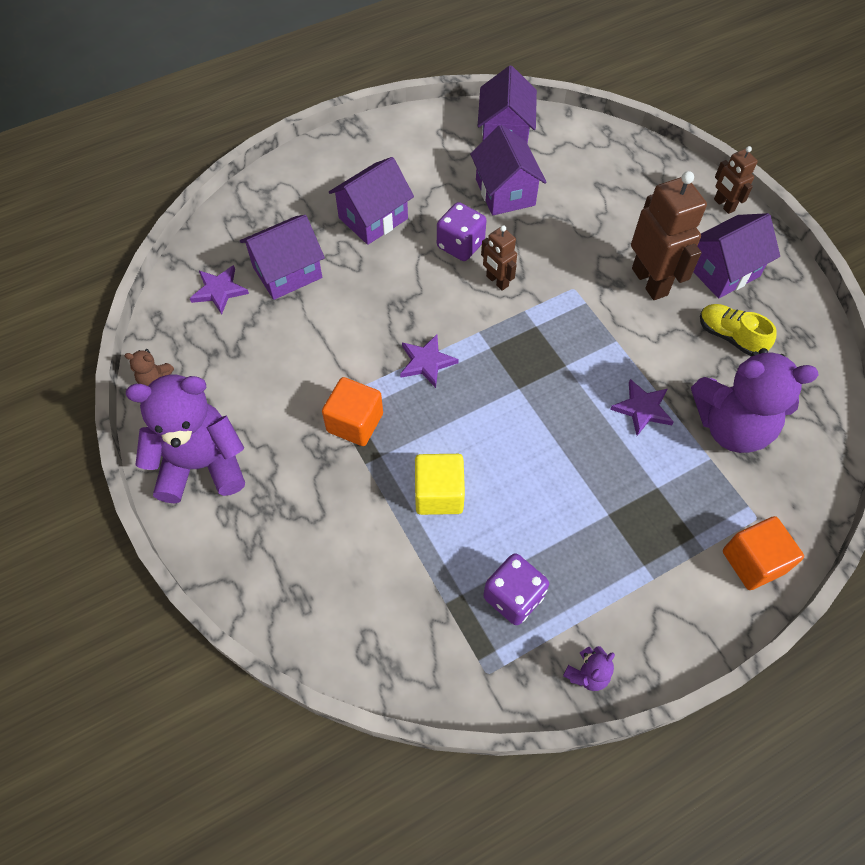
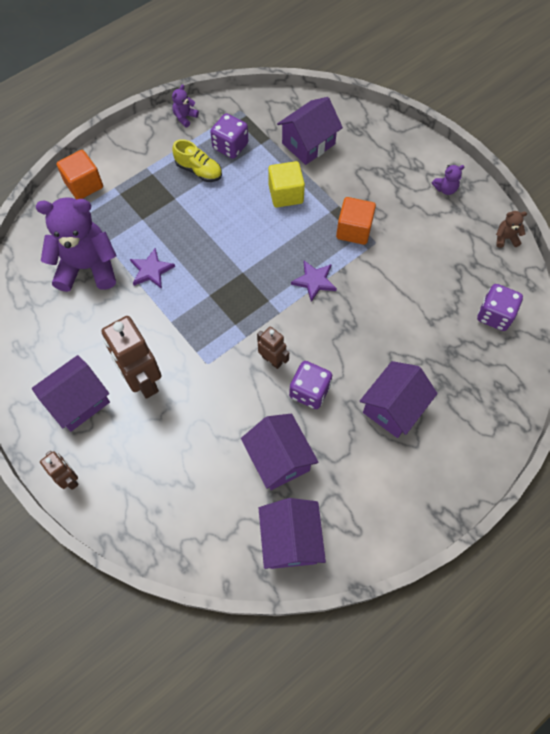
camera: 170 degrees right, 5 degrees up
(201, 464) = (445, 189): purple teddy bear -> purple teddy bear, size x0.41
(219, 290) = (494, 315): purple star -> purple dice
(287, 272) = (447, 340): purple house -> purple house (308, 144)
(730, 336) = (80, 339): yellow shoe -> yellow shoe (199, 170)

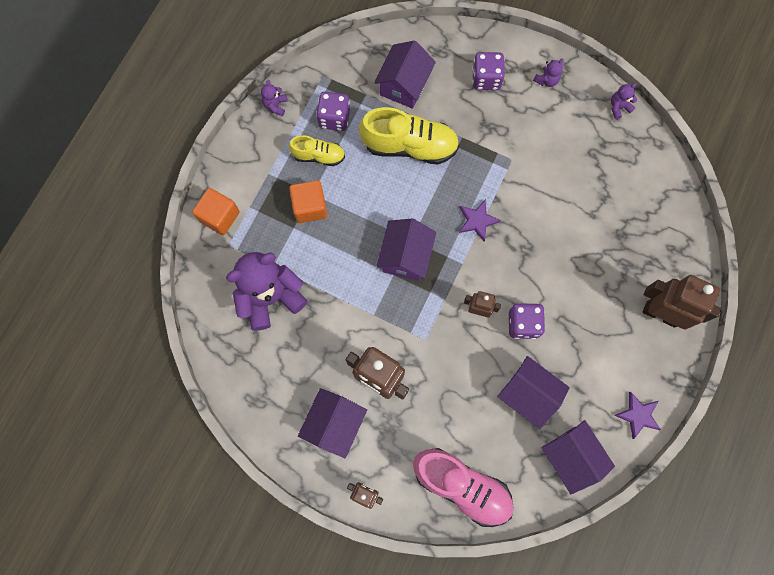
camera: 25 degrees left, 10 degrees up
(151, 270) = (329, 274): purple star -> purple star (638, 415)
(165, 517) = (462, 486): none -> pink shoe
(286, 194) = (410, 146): yellow cube -> yellow shoe
(354, 230) = (487, 156): orange cube -> orange cube (310, 207)
(393, 408) = (597, 307): purple house -> purple house (405, 256)
(456, 442) = (660, 313): none -> brown robot
(494, 315) = (641, 185): purple dice -> purple dice (486, 79)
(506, 238) = (619, 107): brown teddy bear -> purple teddy bear

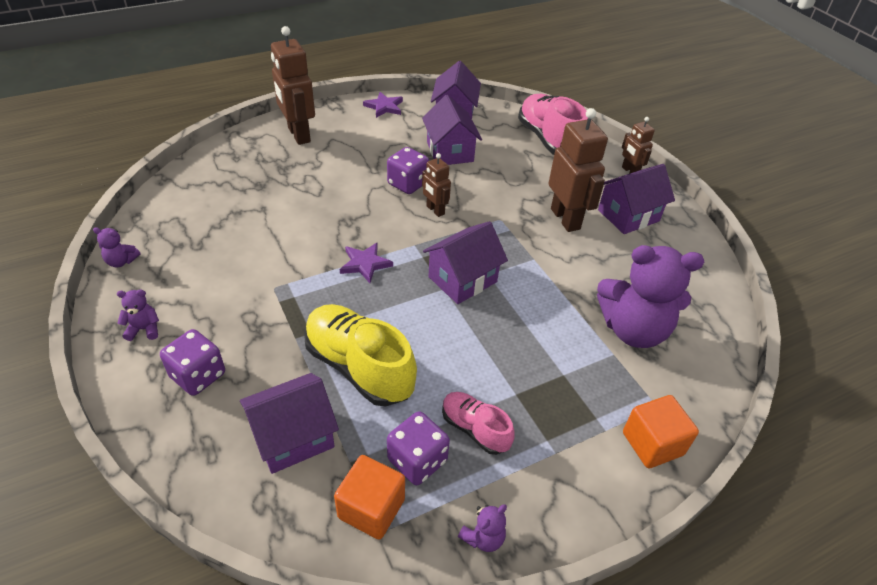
camera: 145 degrees left, 30 degrees down
(310, 207) = (529, 382): orange cube -> orange cube (371, 508)
(318, 156) = (475, 429): yellow shoe -> pink shoe

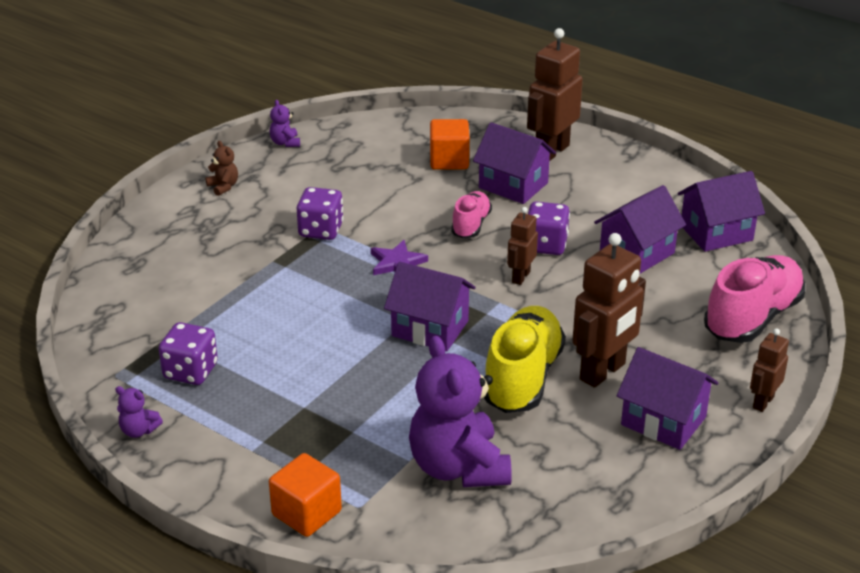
camera: 65 degrees right, 10 degrees down
(144, 329) = (223, 187): purple teddy bear -> brown teddy bear
(198, 375) = (197, 231): purple dice -> purple dice (321, 230)
(293, 437) = (171, 300): purple house -> purple house (513, 185)
(359, 367) = (266, 306): yellow shoe -> yellow shoe (522, 378)
(371, 508) = (130, 363): orange cube -> orange cube (449, 160)
(384, 107) = (669, 182): purple star -> none
(475, 429) = (245, 393): pink shoe -> pink shoe (471, 225)

